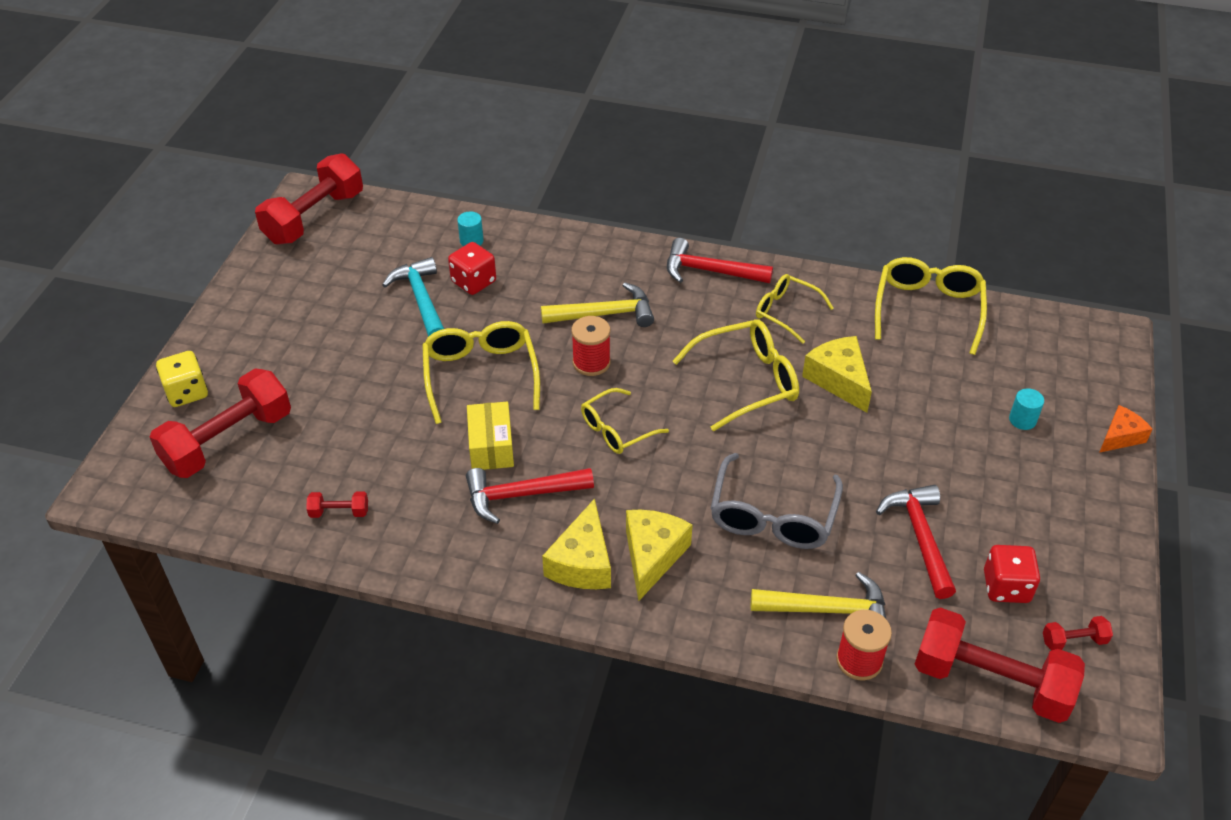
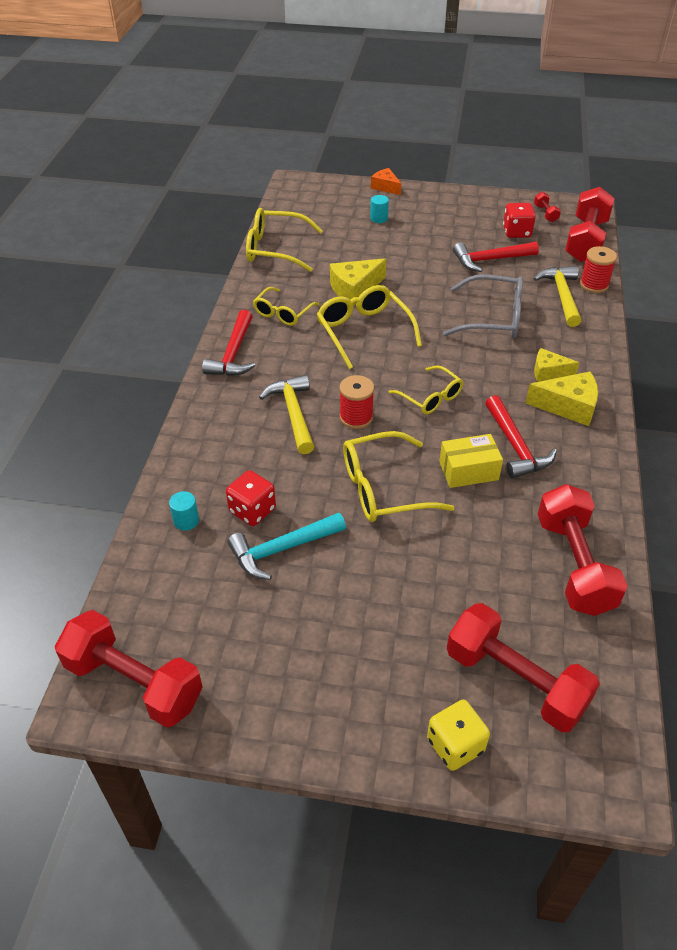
camera: 95 degrees left, 0 degrees up
(339, 512) = (574, 565): red dumbbell -> red dumbbell, size x2.37
(652, 556) = (548, 372): yellow cheese -> yellow cheese, size x0.65

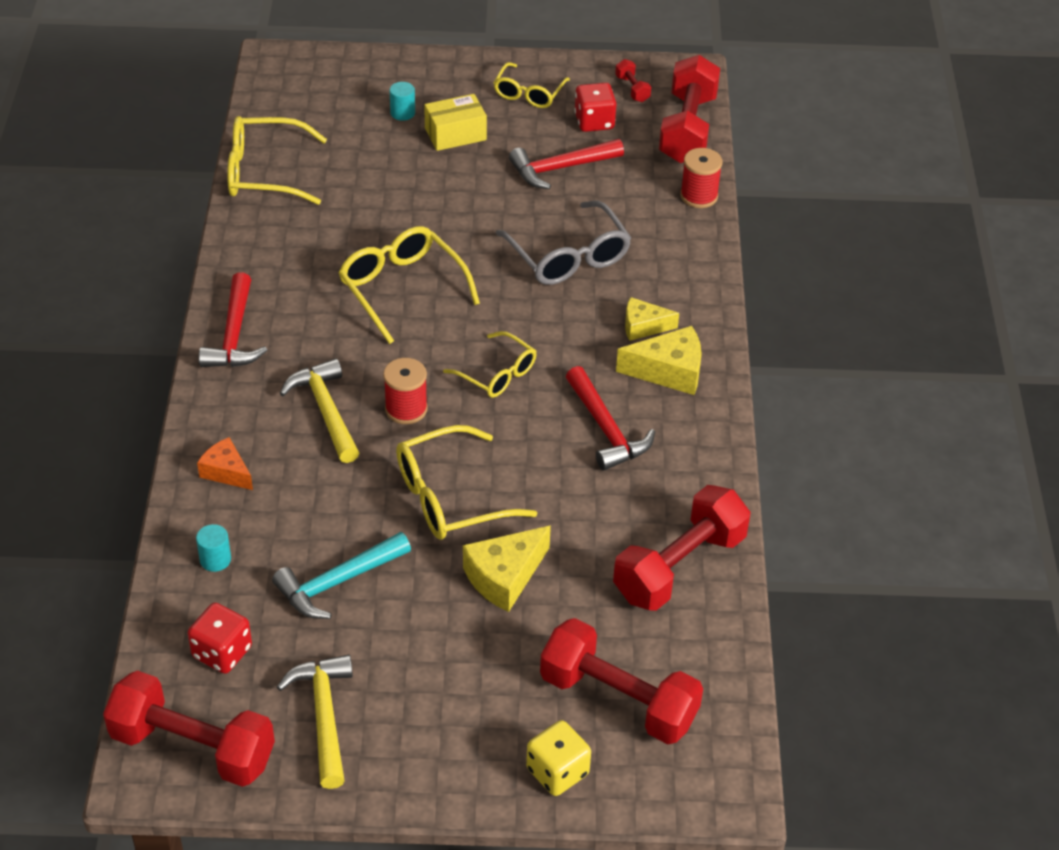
camera: 10 degrees left, 0 degrees up
(252, 510) = (294, 539): red dice -> red dice (222, 652)
(283, 312) = (291, 269): yellow glasses -> yellow glasses (529, 93)
(354, 289) = (382, 226): yellow cheese -> yellow cheese (504, 577)
(385, 187) = (406, 60): orange cheese -> orange cheese (226, 472)
(468, 471) = (551, 465): yellow box -> yellow box (455, 134)
(492, 318) = (568, 256): grey glasses -> grey glasses turned 60 degrees clockwise
(562, 296) = (657, 216): yellow hammer -> yellow hammer (324, 717)
(574, 565) = (679, 567): red dumbbell -> red dumbbell turned 60 degrees clockwise

